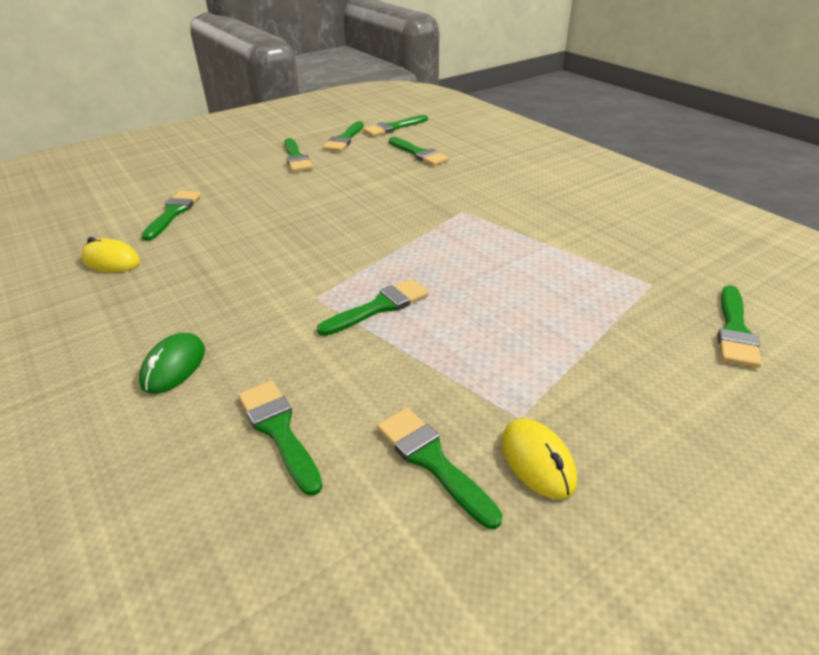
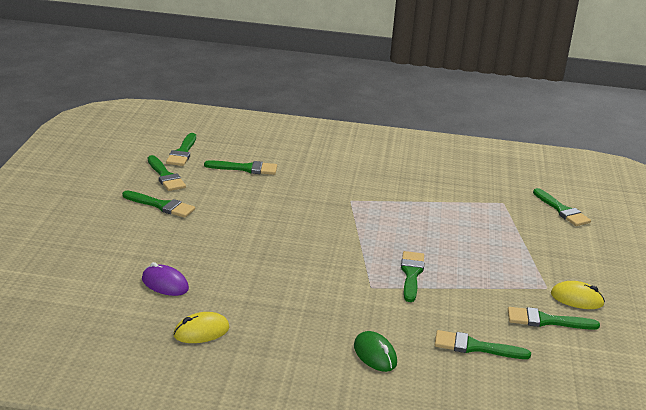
camera: 50 degrees left, 10 degrees down
(173, 213) = (165, 284): green brush -> purple mouse

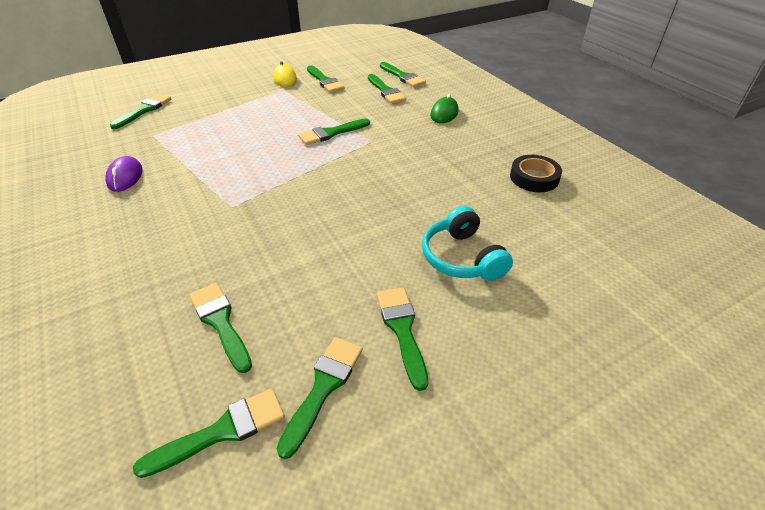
camera: 125 degrees left, 15 degrees up
(165, 284) = (518, 228): purple mouse -> purple mouse (125, 177)
(177, 248) = (462, 258): none -> turquoise headphones
(201, 332) = (534, 178): yellow mouse -> black tape
(507, 381) = (403, 76): none -> green brush

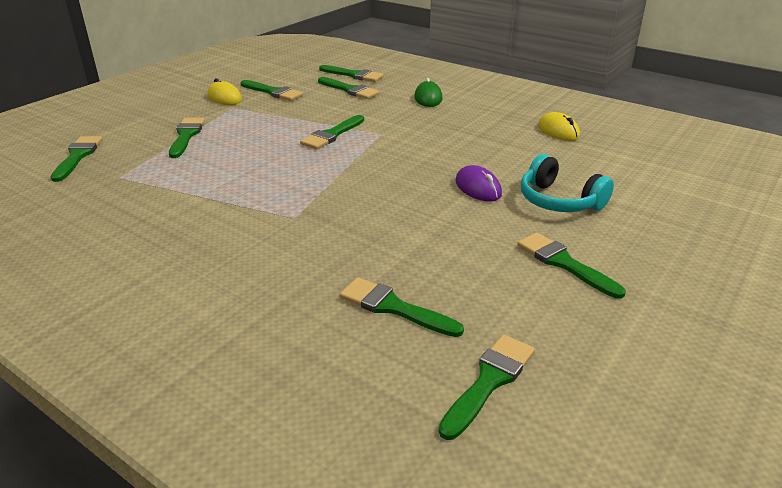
camera: 25 degrees left, 10 degrees down
(125, 177) = (132, 221): purple mouse -> purple mouse (478, 188)
(323, 387) = (542, 322): green brush -> green brush (186, 135)
(534, 178) = (558, 131): black tape -> yellow mouse

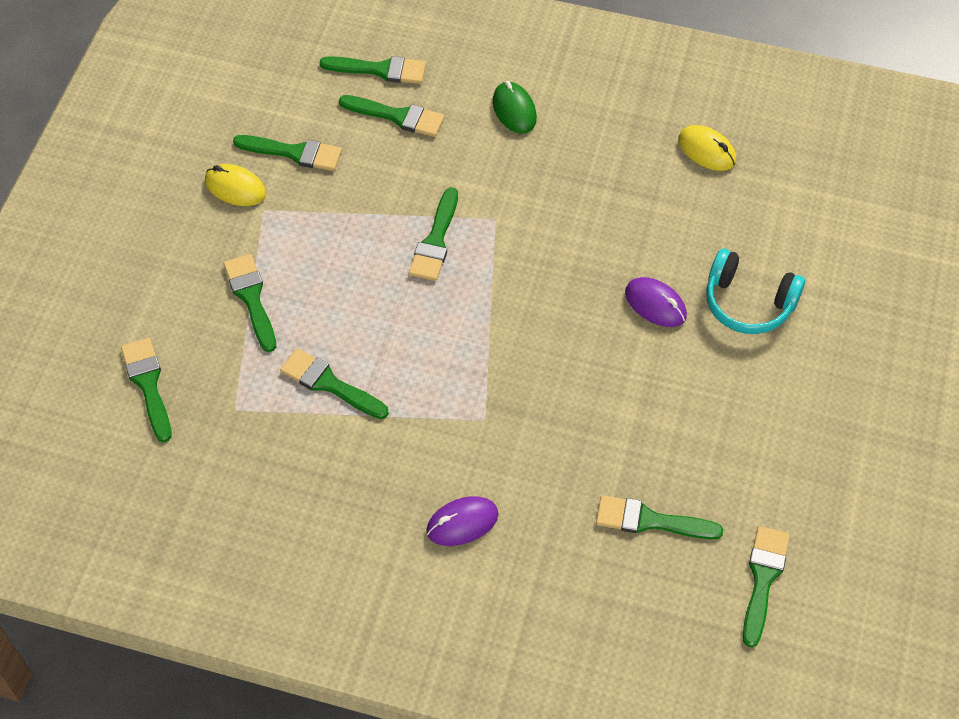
camera: 20 degrees left, 25 degrees up
(222, 269) = (462, 523): none -> purple mouse
(564, 263) = (780, 407): green brush -> green brush (329, 384)

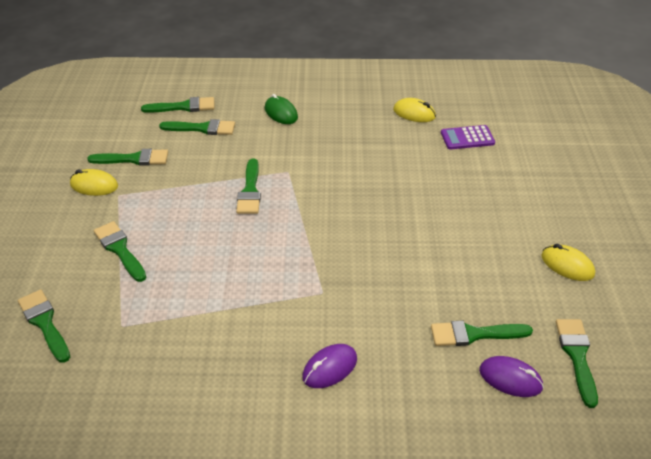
camera: 15 degrees left, 15 degrees down
(329, 384) = (194, 293): green brush -> none
(655, 304) = (418, 199): purple mouse -> purple mouse (510, 379)
(748, 303) = (479, 187): turquoise headphones -> none
(766, 213) = (467, 138): none -> purple calculator
(811, 452) = (567, 265): none -> yellow mouse

